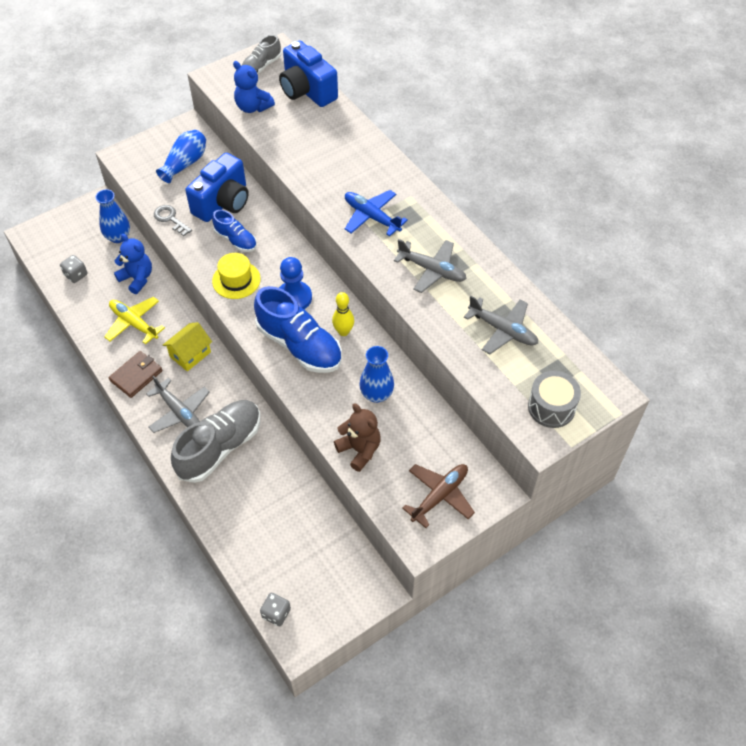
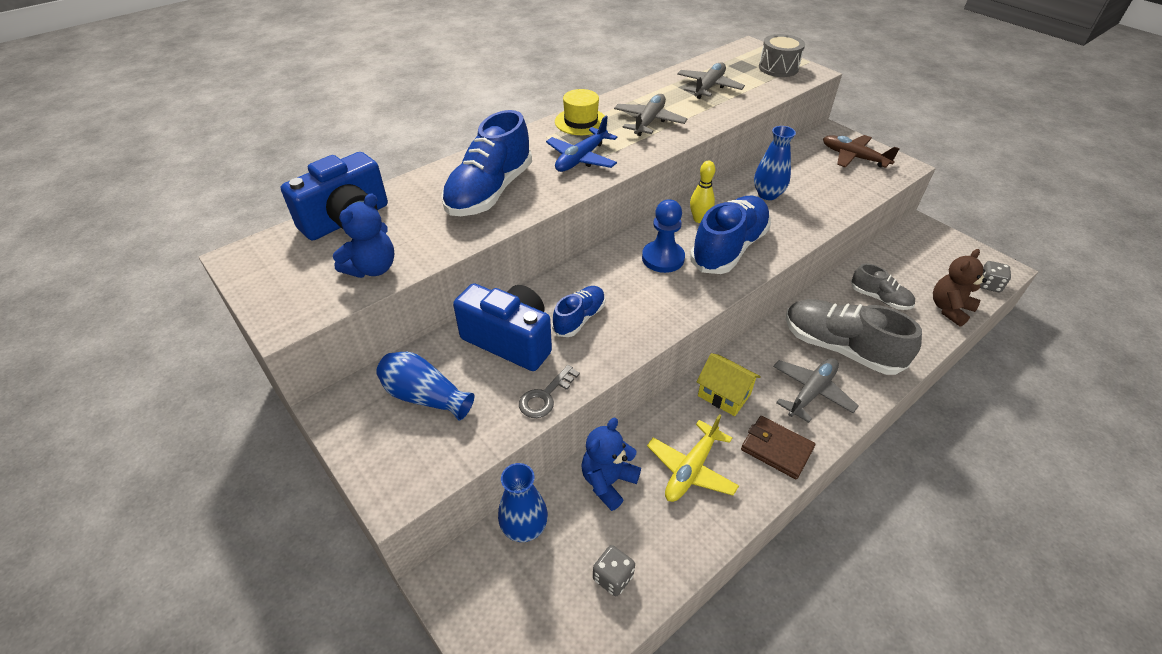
camera: 95 degrees left, 10 degrees down
(236, 280) = (647, 310): yellow hat -> yellow hat (581, 122)
(261, 66) = (277, 269): grey shoe -> grey shoe (879, 298)
(330, 161) = (489, 192): none -> blue shoe
(359, 450) = (835, 201): brown teddy bear -> brown teddy bear (949, 309)

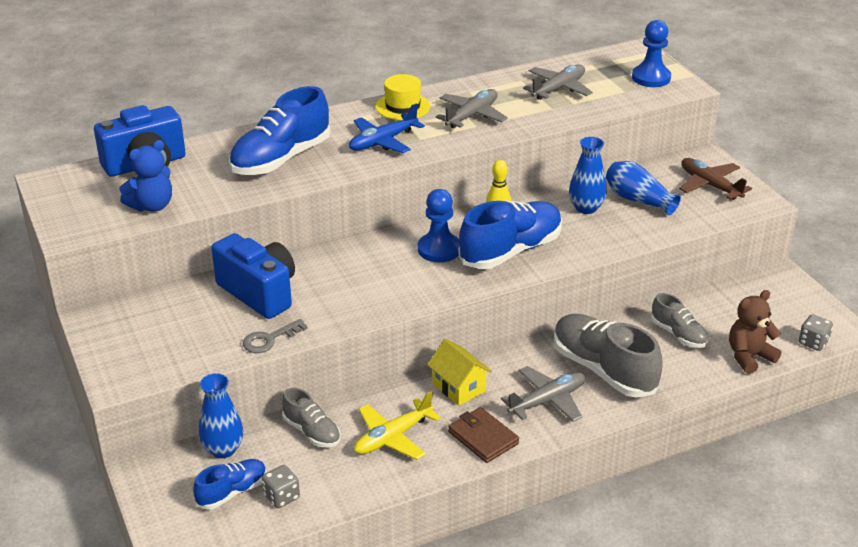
camera: 15 degrees right, 10 degrees down
(425, 396) = (168, 321): blue vase -> blue vase (638, 200)
(579, 318) = (330, 286): blue shoe -> blue shoe (232, 492)
(608, 482) = (312, 432): blue teddy bear -> grey shoe
(778, 68) = (651, 78): grey drum -> blue pawn

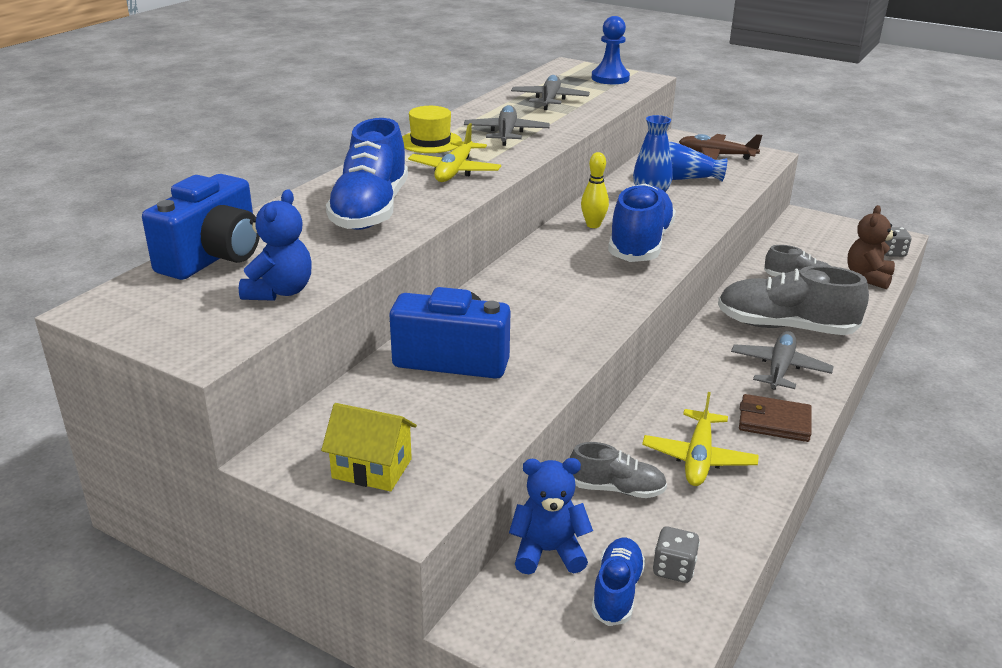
camera: 35 degrees left, 5 degrees down
(223, 449) = (548, 551): blue vase -> blue teddy bear
(269, 339) = (527, 397): grey key -> none
(382, 142) = (454, 171): blue plane -> yellow plane
(439, 249) = (576, 262): blue pawn -> none
(458, 387) = (693, 388): yellow house -> yellow house (372, 468)

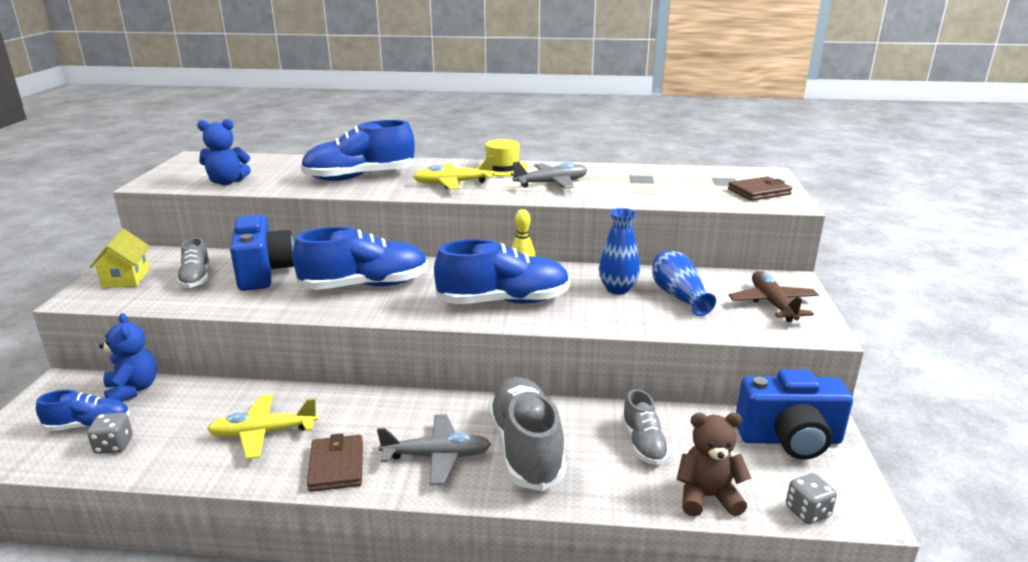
camera: 65 degrees right, 5 degrees down
(214, 257) = (266, 162): blue camera -> blue camera (789, 439)
(548, 302) = (365, 285): none -> blue shoe
(549, 100) = (655, 182): grey plane -> none
(610, 78) = (759, 192): blue pawn -> brown wallet
(616, 489) = (211, 402): grey shoe -> grey shoe (196, 279)

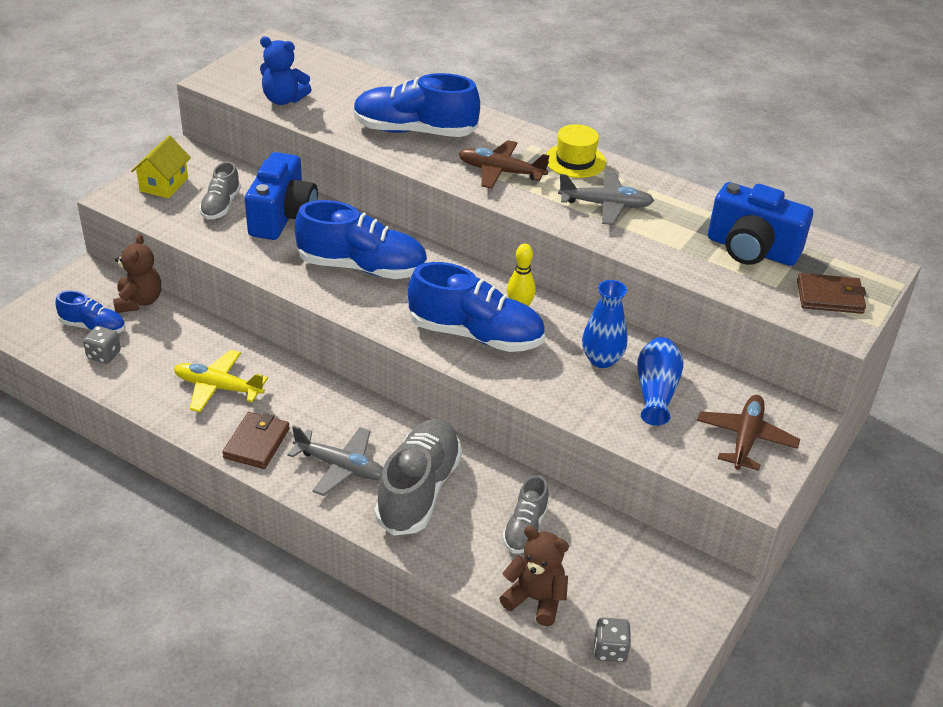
camera: 25 degrees right, 15 degrees up
(133, 390) = (139, 301): blue teddy bear -> brown teddy bear
(452, 183) = (500, 172): yellow plane -> brown plane
(789, 439) = (666, 581): blue camera -> blue camera (751, 250)

